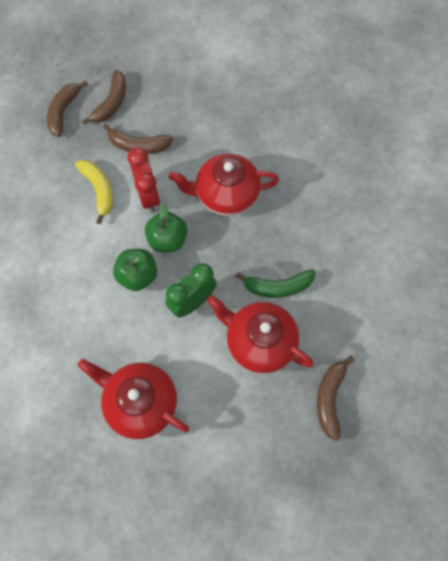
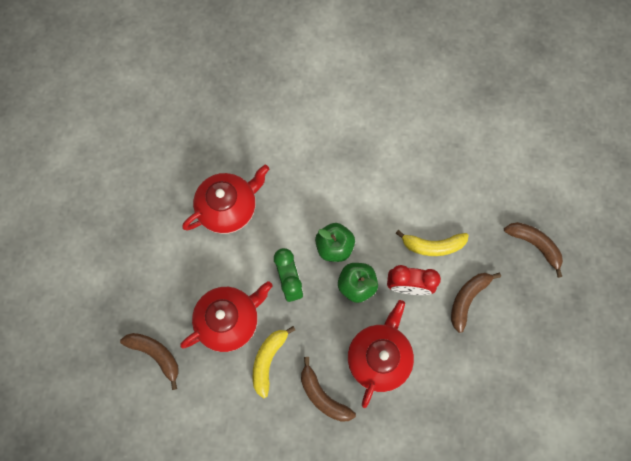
camera: 115 degrees right, 5 degrees up
(112, 103) = (528, 293): brown banana -> brown banana (322, 396)
(278, 287) = (268, 360): green banana -> yellow banana

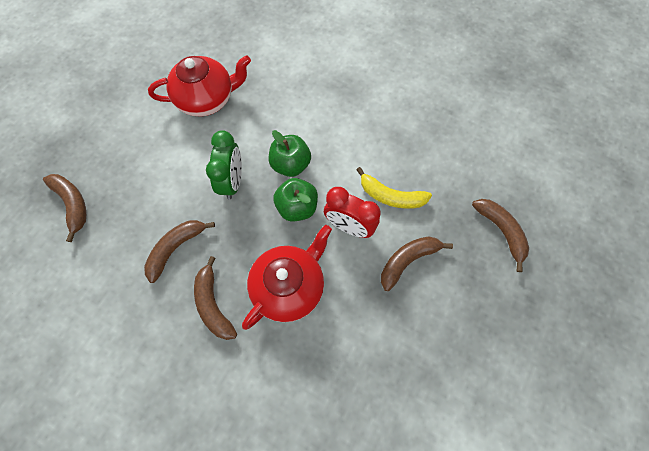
camera: 20 degrees right, 5 degrees down
(229, 320) = (157, 197): red teapot -> none
(268, 360) = (176, 248): yellow banana -> brown banana

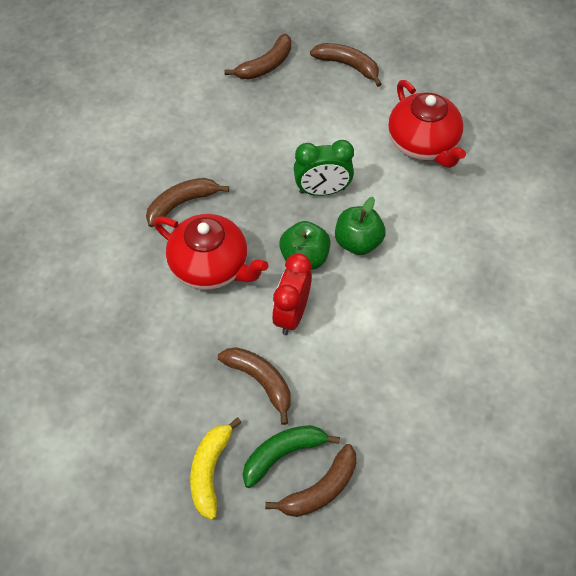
camera: 80 degrees right, 10 degrees down
(176, 248) = (235, 159): brown banana -> brown banana (348, 66)
(391, 196) = (341, 354): yellow banana -> yellow banana (210, 471)
(471, 253) = (283, 454): none -> green banana

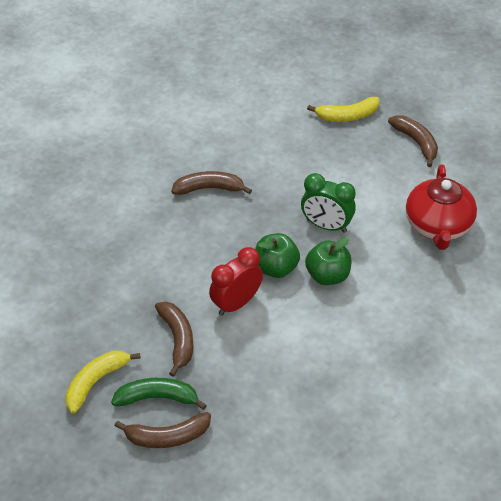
camera: 30 degrees right, 10 degrees down
(211, 266) = (199, 242): red teapot -> none
(265, 65) = (347, 116): brown banana -> yellow banana

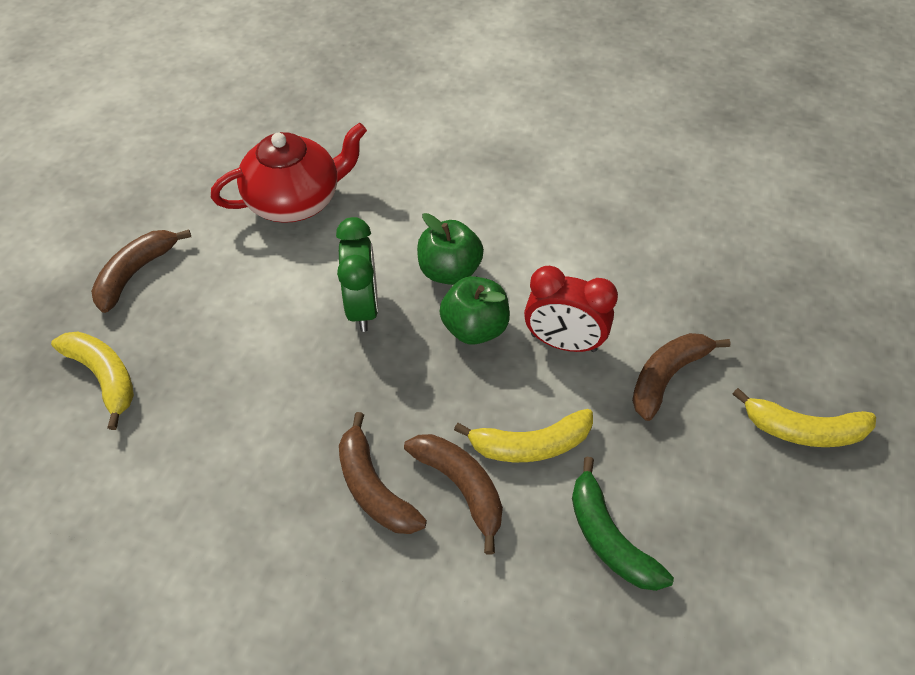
camera: 120 degrees left, 5 degrees up
(157, 398) = (760, 352): green banana -> green banana (608, 538)
(167, 436) = (793, 315): brown banana -> brown banana (461, 487)
(185, 256) = (530, 445): none -> yellow banana

